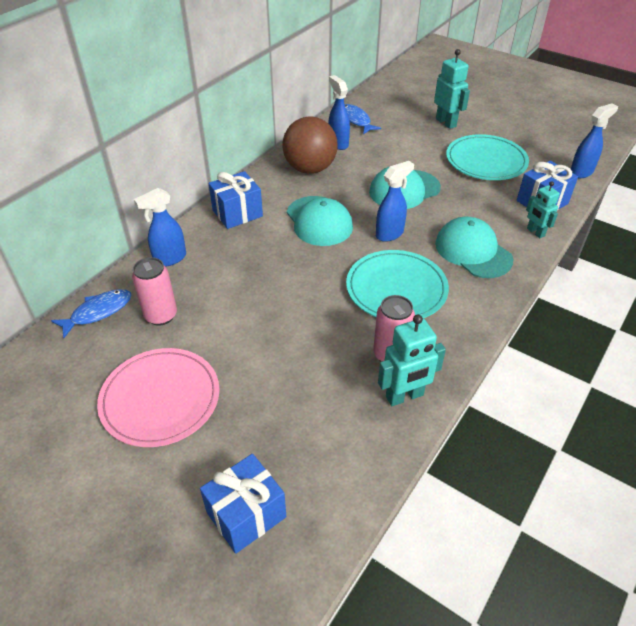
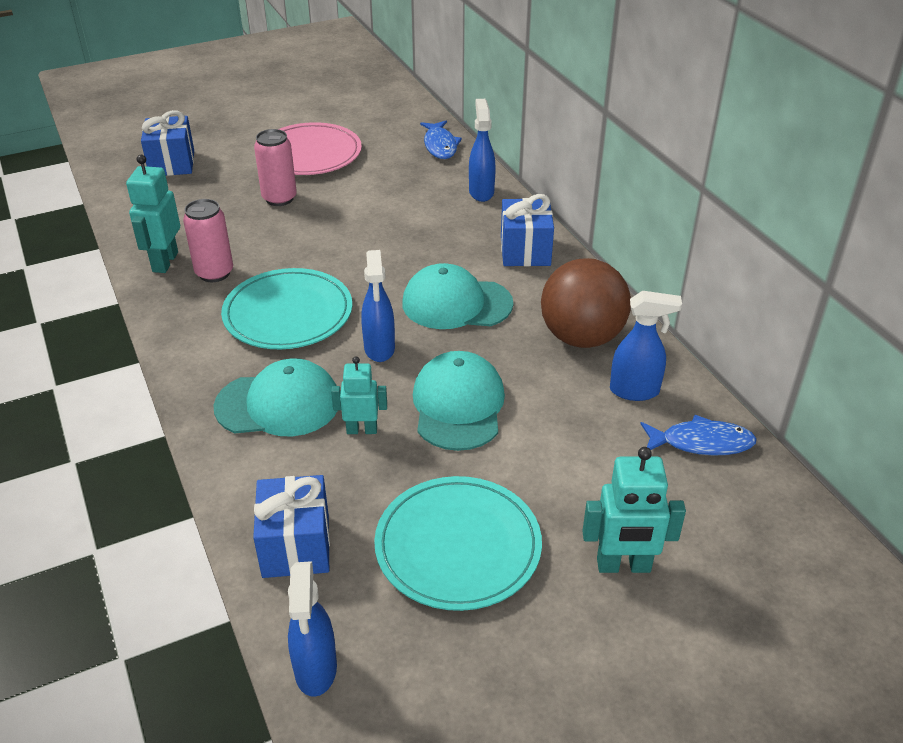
camera: 120 degrees right, 5 degrees down
(161, 315) = (403, 172): pink can -> pink can (279, 198)
(535, 232) = (247, 489): turquoise robot -> turquoise robot (362, 430)

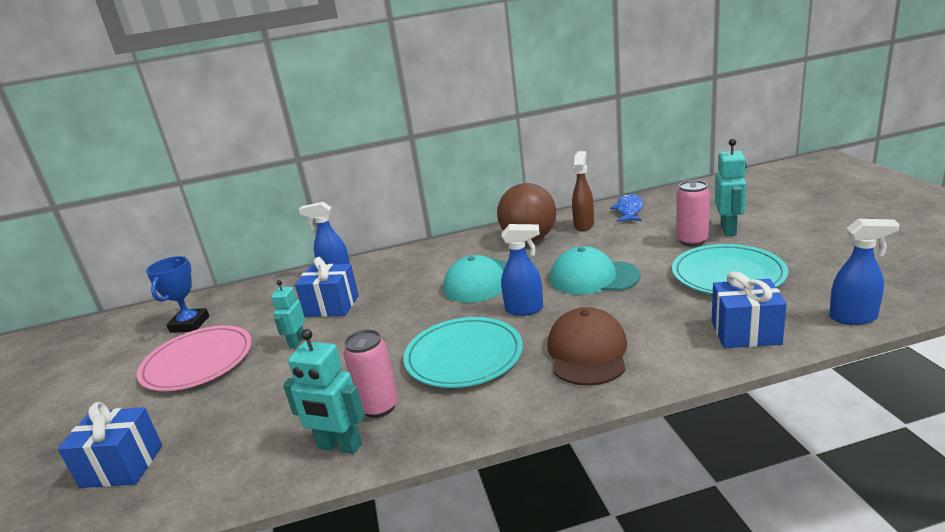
camera: 75 degrees left, 15 degrees down
(278, 404) = (587, 352): turquoise cap -> brown cap
(279, 198) = (268, 375): pink can -> pink can (692, 241)
(362, 430) = (619, 312): turquoise robot -> turquoise robot (297, 342)
(379, 129) = (190, 324): none -> blue trophy
(440, 145) = (249, 293): blue fish -> none
(525, 251) = (424, 257): blue gift -> blue gift (332, 306)
(635, 391) = (584, 225): blue spray bottle -> brown spray bottle

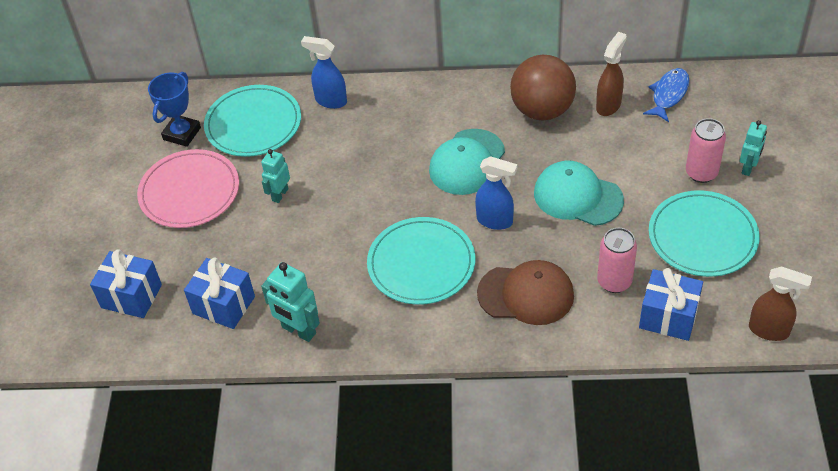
camera: 15 degrees right, 25 degrees up
(263, 303) = (253, 124): none -> turquoise plate
(332, 306) = (319, 152): blue gift -> blue gift (223, 305)
(379, 407) = (337, 299): pink can -> pink can (614, 282)
(587, 352) = (526, 294): brown cap -> brown cap turned 75 degrees clockwise
(729, 230) = (748, 168): turquoise robot -> turquoise robot, size x0.66
(854, 318) = (769, 330): blue spray bottle -> brown spray bottle

